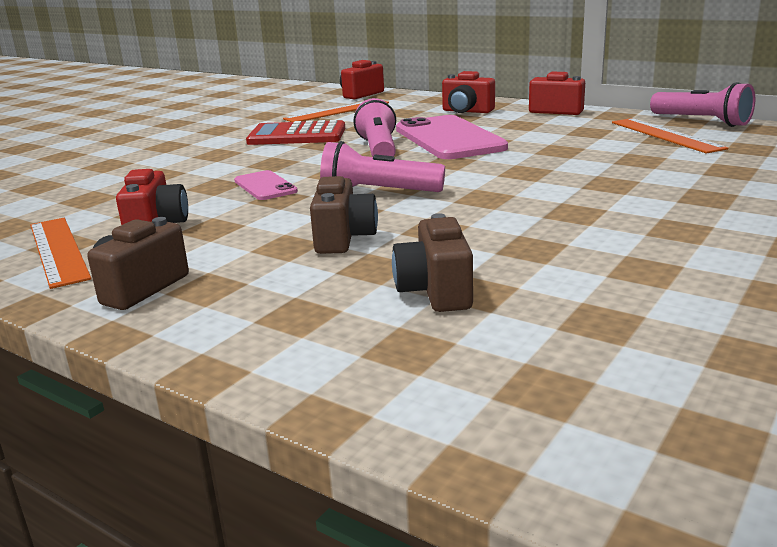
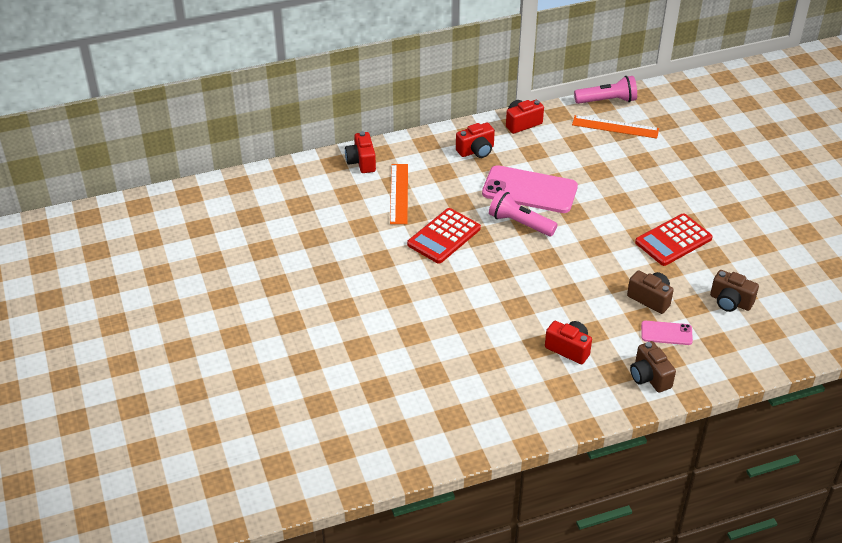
camera: 55 degrees left, 20 degrees up
(58, 250) = (570, 390): orange ruler -> none
(265, 186) = (541, 290): pink phone -> pink phone (666, 333)
(378, 193) = (598, 260): pink flashlight -> none
(511, 215) = (673, 240): none -> red calculator

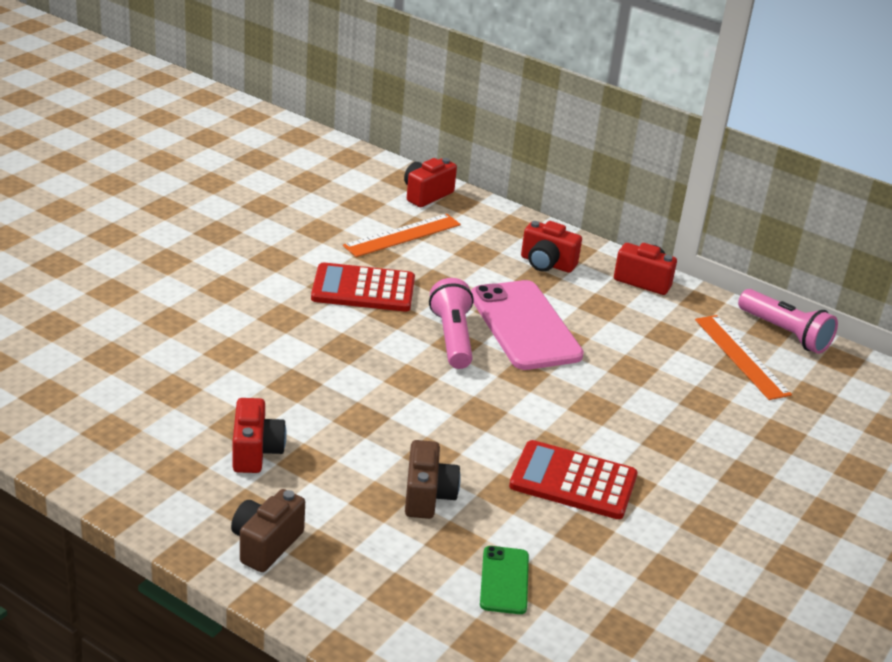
camera: 50 degrees right, 10 degrees down
(666, 333) = (372, 534): pink phone -> none
(730, 302) = (504, 580): brown camera -> green phone

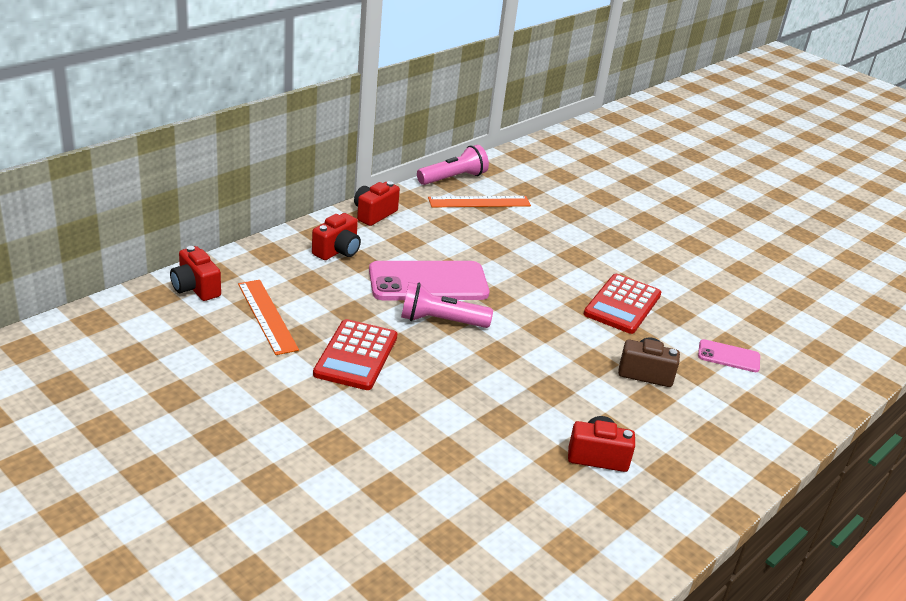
camera: 80 degrees left, 0 degrees up
(266, 544) = (711, 465): brown camera -> none
(504, 580) = (728, 356): green phone -> pink phone

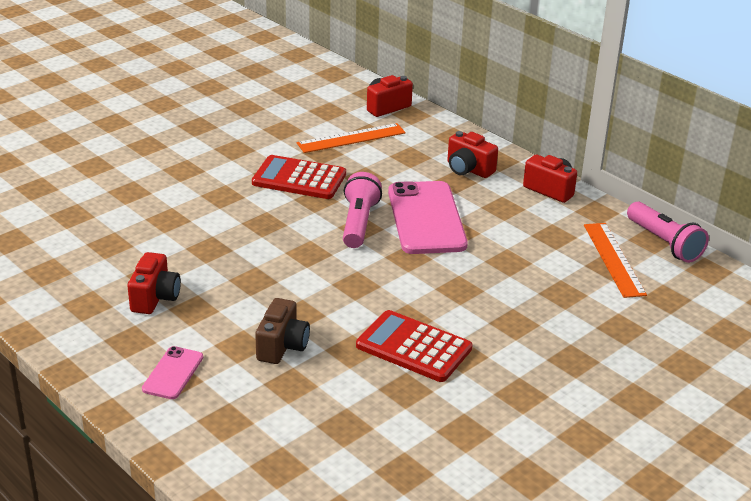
camera: 95 degrees right, 0 degrees up
(728, 356) = (318, 419): pink phone -> pink phone (173, 373)

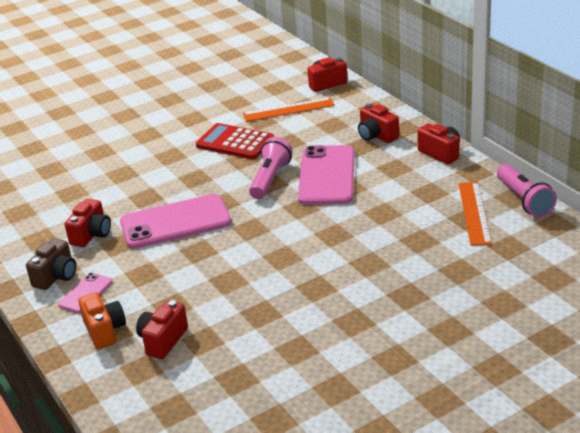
camera: 15 degrees right, 0 degrees up
(215, 420) = (104, 331): none -> orange camera
(259, 279) = (175, 222): none -> pink phone
(282, 346) = (175, 276): brown camera -> brown camera (56, 276)
(295, 429) = (163, 340): none -> red camera
(414, 347) = (279, 280): red calculator -> none

